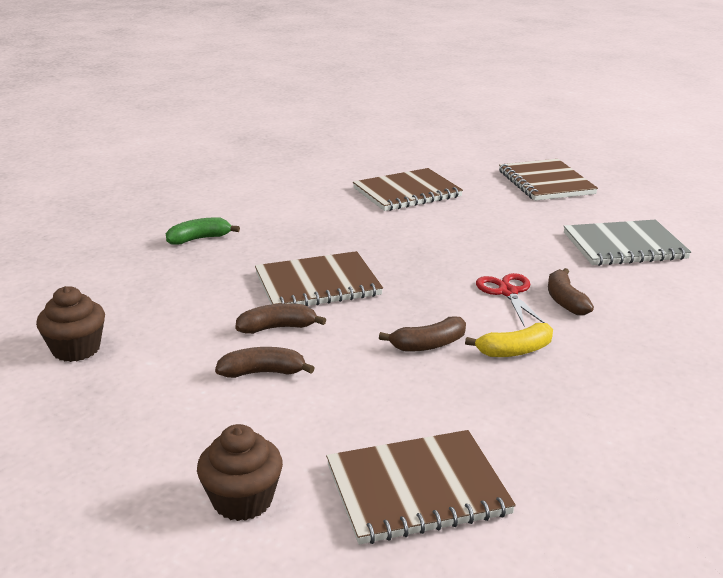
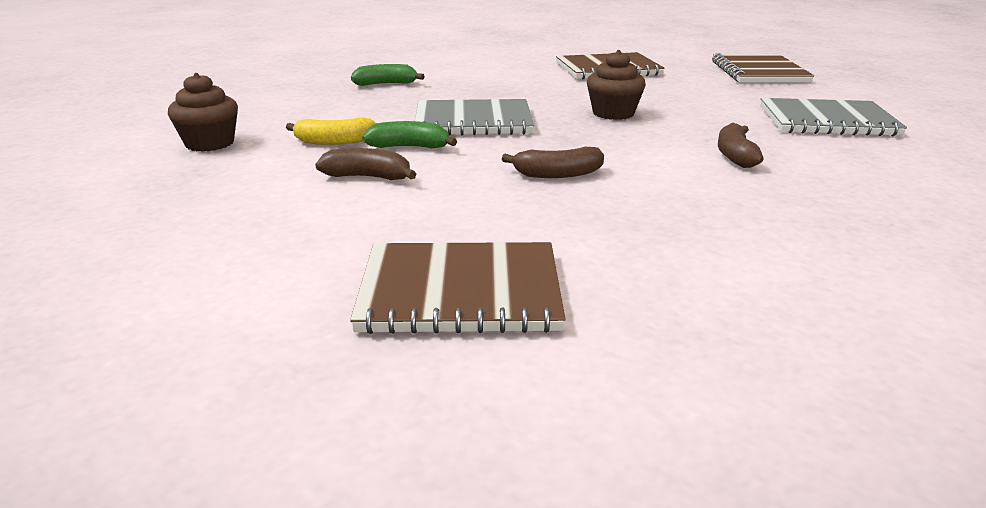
camera: 15 degrees right, 0 degrees up
(242, 500) = (261, 274): brown cupcake -> brown cupcake (613, 113)
(277, 328) = (409, 147): brown banana -> green banana
(317, 284) = (473, 121): brown notebook -> grey notebook
(508, 292) = (672, 144): red scissors -> none
(514, 351) = (653, 188): yellow banana -> yellow banana (334, 142)

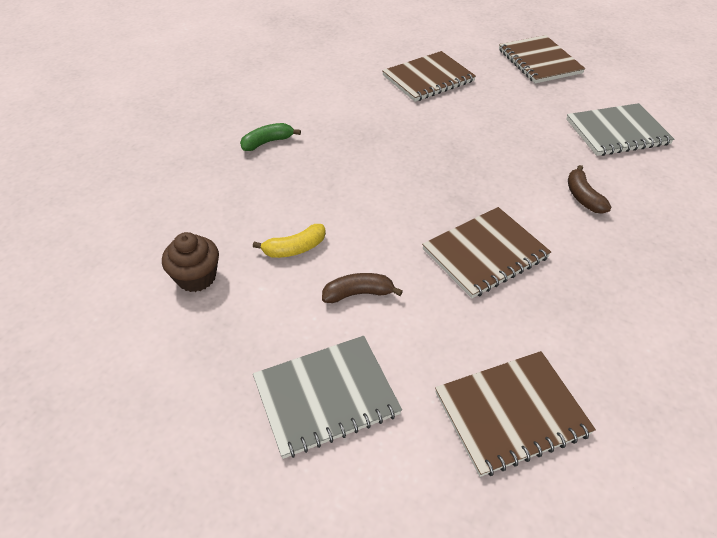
camera: 20 degrees left, 20 degrees up
(409, 147) = (358, 242): green banana -> none
(473, 121) = (379, 190): grey notebook -> grey notebook (326, 396)
(557, 174) = (485, 253): brown banana -> brown notebook
(613, 113) = (472, 153): brown cupcake -> none

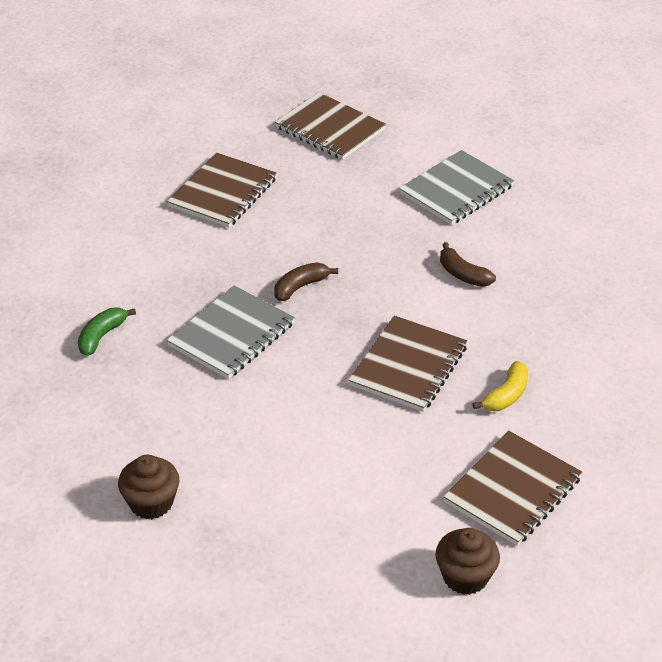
camera: 30 degrees left, 5 degrees down
(295, 248) = (226, 435): yellow banana -> yellow banana (506, 395)
(326, 396) = (356, 546): grey notebook -> grey notebook (231, 334)
(358, 294) = (320, 451): brown banana -> brown banana (300, 287)
(405, 483) = (465, 576): none -> brown cupcake

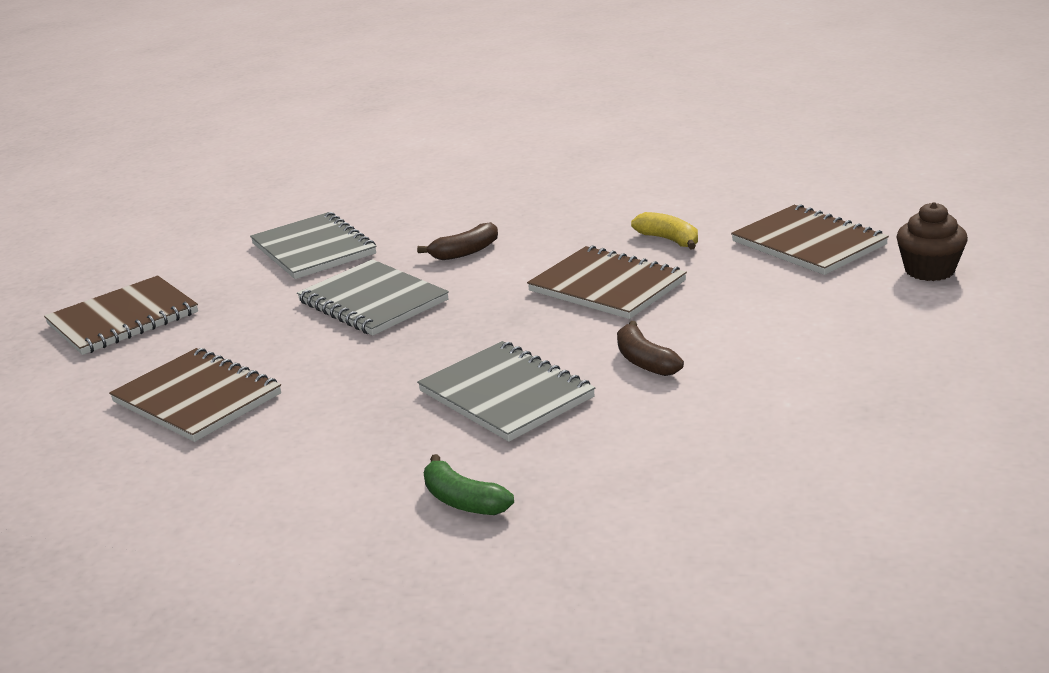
camera: 75 degrees left, 15 degrees down
(151, 503) = (816, 456): brown cupcake -> none
(300, 287) = (435, 346): brown banana -> brown banana (645, 361)
(369, 241) = (373, 301): none -> grey notebook

